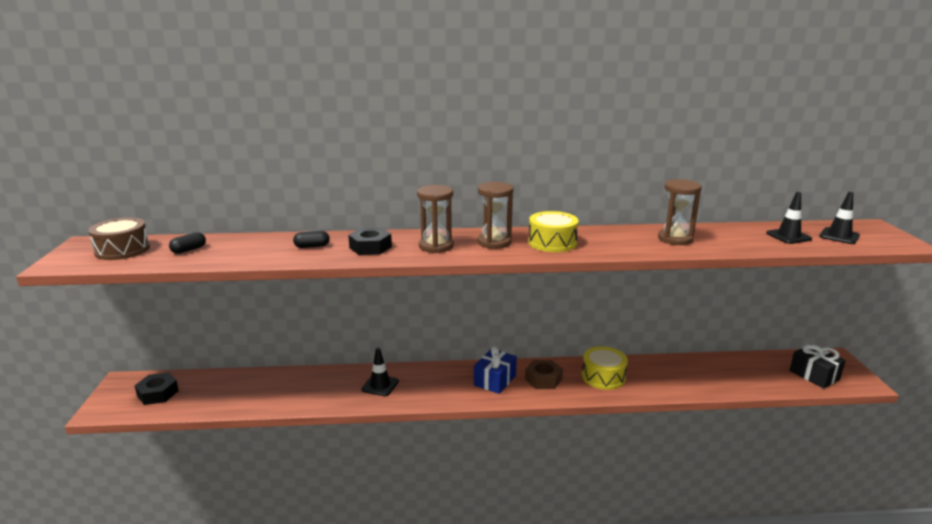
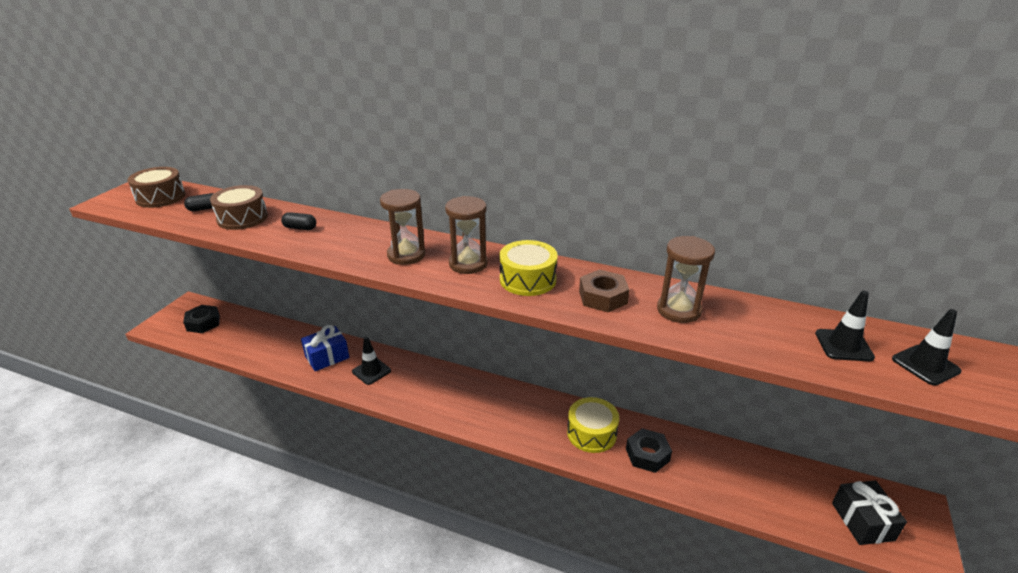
camera: 25 degrees right, 10 degrees up
(241, 249) = (242, 218): none -> brown drum
(370, 247) = (347, 241): black nut -> black nut (647, 455)
(495, 380) = (477, 400): blue gift -> blue gift (327, 357)
(543, 379) = (526, 415): brown nut -> brown nut (603, 297)

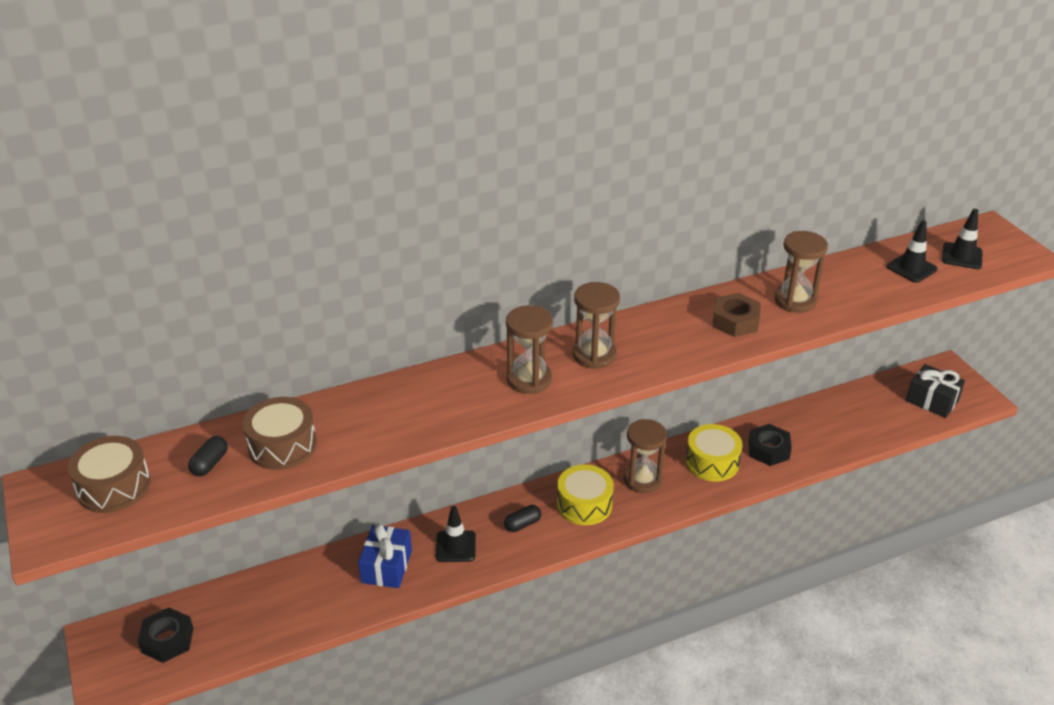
camera: 45 degrees left, 5 degrees up
(300, 228) = (372, 417): black capsule -> black capsule (522, 524)
(527, 279) = (662, 340): yellow drum -> yellow drum (584, 504)
(527, 411) = (642, 480): none -> brown hourglass

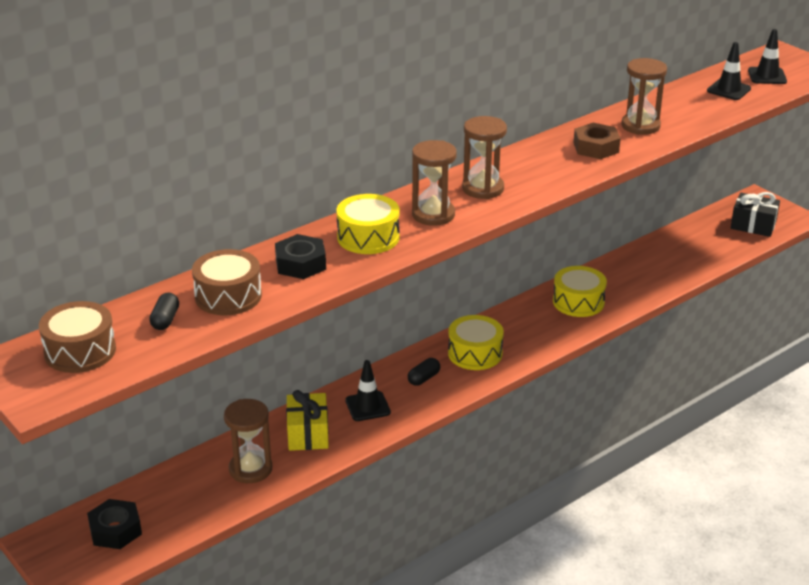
camera: 15 degrees left, 5 degrees down
(386, 567) = (308, 433): blue gift -> yellow gift
(451, 396) = (368, 237): none -> yellow drum
(642, 480) = (520, 325): brown hourglass -> brown hourglass (250, 469)
(768, 450) = (625, 284): black nut -> black nut (300, 264)

